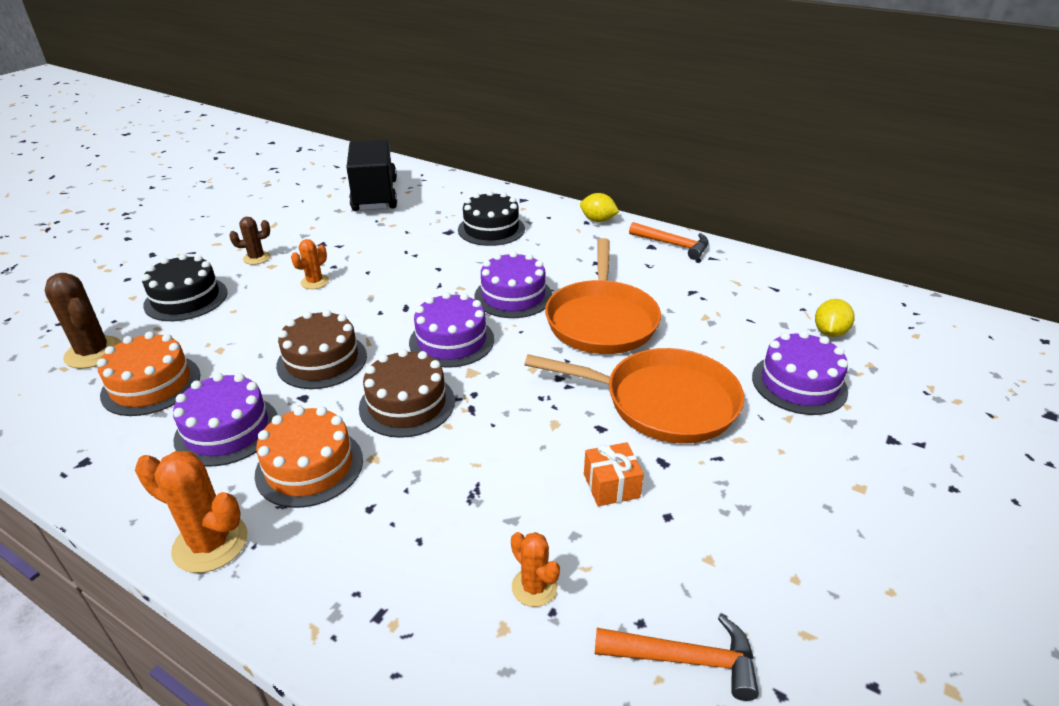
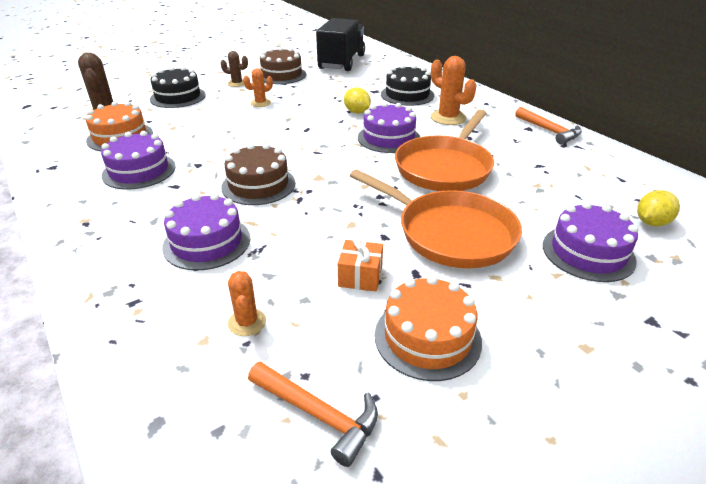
camera: 25 degrees right, 0 degrees up
(210, 543) = (76, 228): orange cactus -> orange cactus (448, 118)
(309, 466) = (167, 204): orange cake -> orange cake (427, 337)
(322, 360) = (227, 147): brown cake -> brown cake (281, 75)
(451, 341) = (321, 155): purple cake -> purple cake (207, 242)
(598, 220) = (497, 103): yellow lemon -> yellow lemon (357, 112)

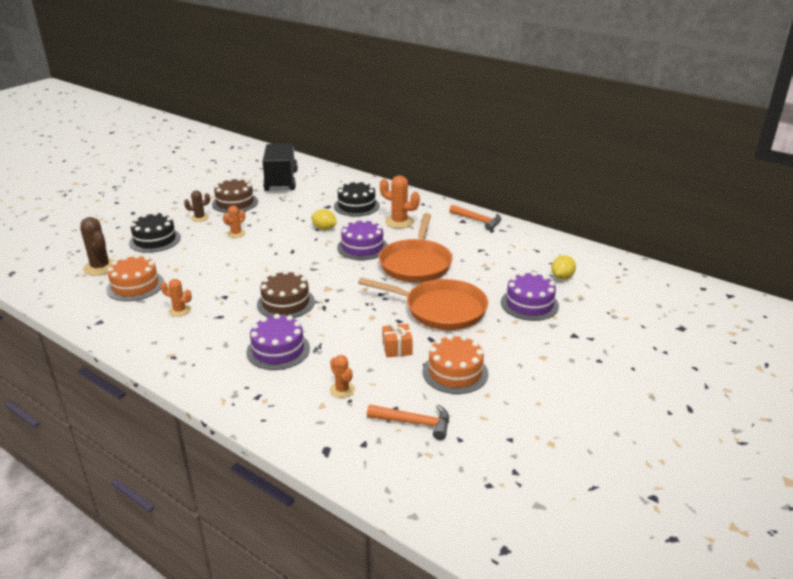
camera: 20 degrees left, 5 degrees down
(139, 171) = (179, 310): purple cake -> orange cactus

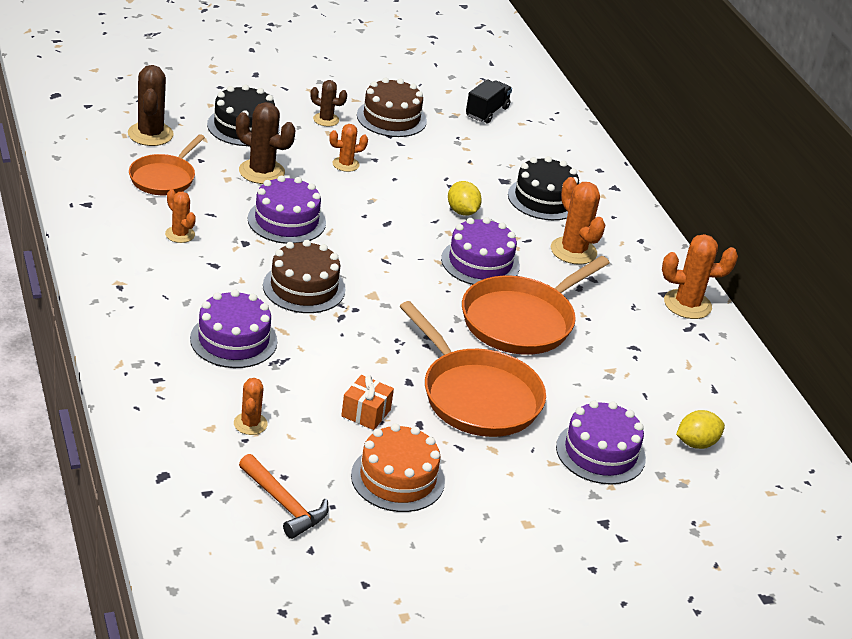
camera: 30 degrees right, 5 degrees up
(135, 286) = (164, 178): orange cake -> orange pan
(192, 257) = (261, 172): none -> brown cactus
(235, 275) = (286, 221): none -> purple cake
(281, 181) = (487, 112): black truck -> black truck, size x0.53
(478, 221) = (687, 304): orange hammer -> orange cactus

